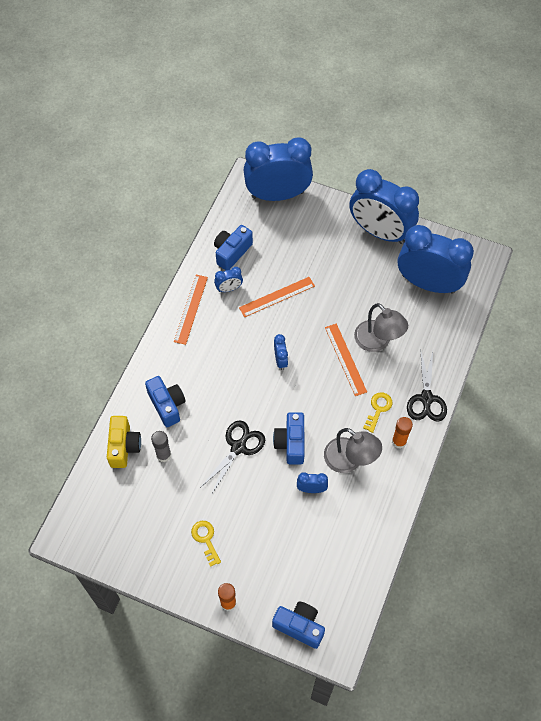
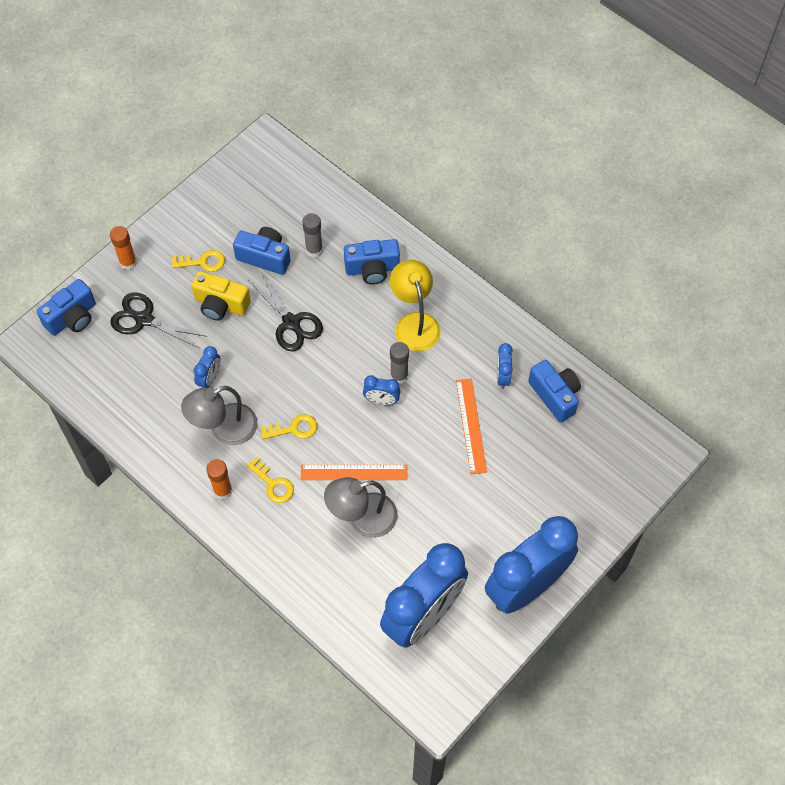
camera: 110 degrees right, 0 degrees up
(124, 446) = (340, 216): yellow camera -> yellow camera (221, 305)
(191, 309) = (488, 327): orange ruler -> none
(205, 359) = (414, 323): none -> yellow lamp
(255, 355) = (399, 376): none -> grey glue stick
(277, 194) = (629, 479): blue clock -> none
(291, 443) = (272, 376): blue camera -> blue camera (264, 257)
(328, 411) = (294, 428): none -> yellow key
(426, 398) = (263, 544): black scissors -> black scissors (144, 319)

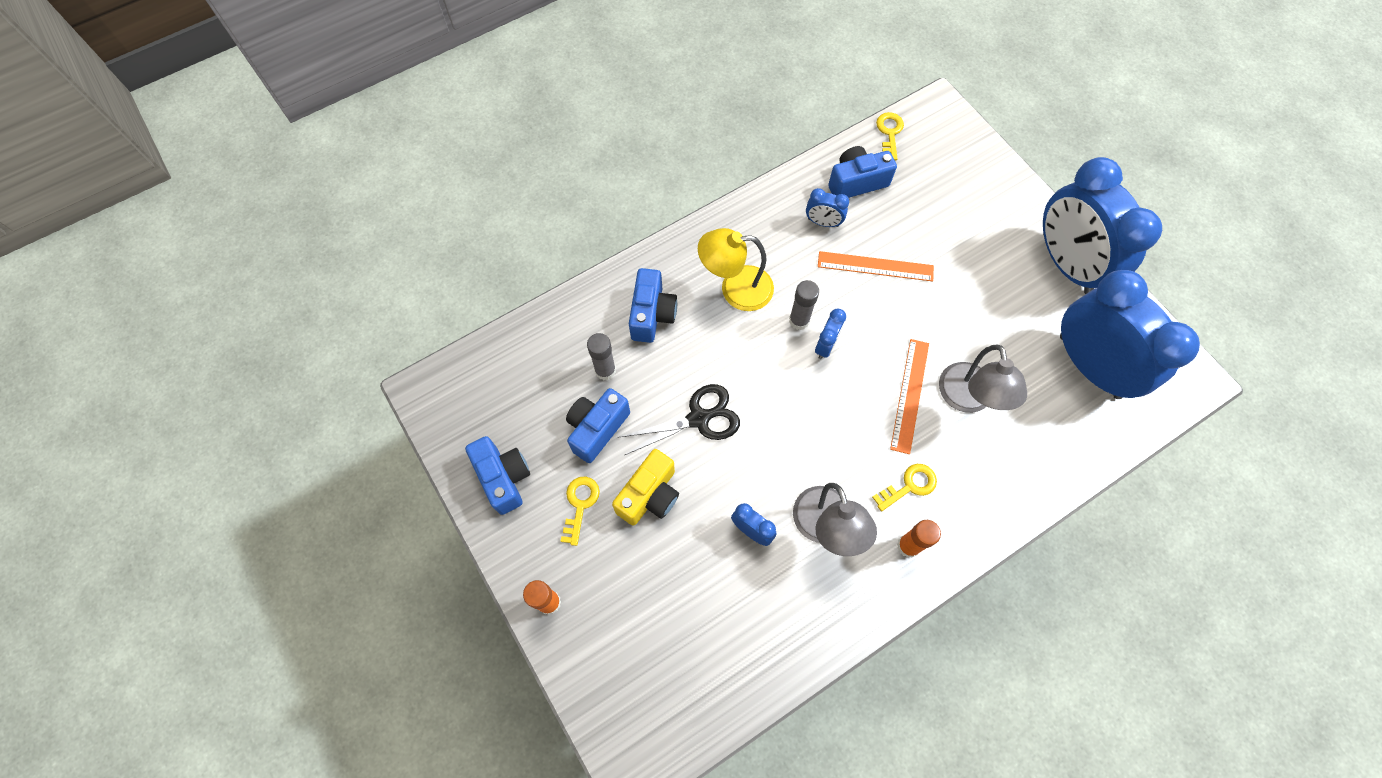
camera: 75 degrees left, 5 degrees up
(72, 317) = (612, 696): blue camera -> blue camera (503, 478)
(144, 319) = (643, 597): black scissors -> none
(294, 428) = (841, 446): yellow key -> yellow key (889, 133)

